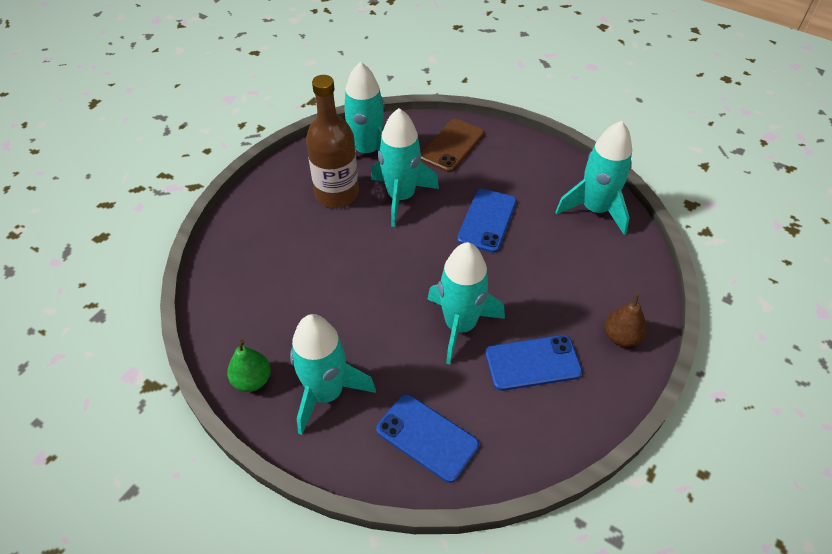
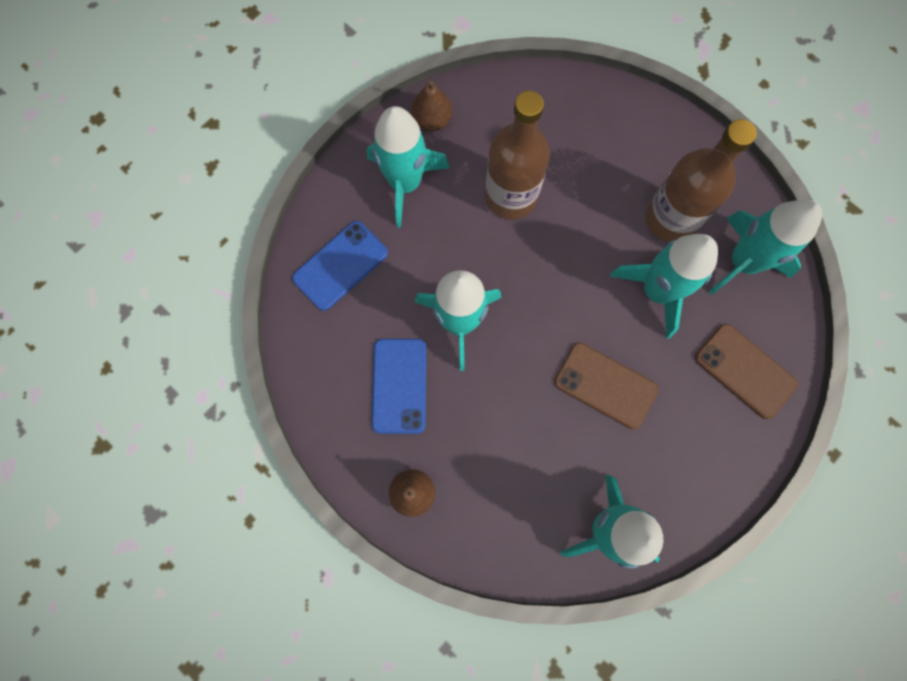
camera: 100 degrees right, 25 degrees up
(252, 380) = (432, 120): green pear -> brown pear
(330, 303) = (510, 196): none -> brown bottle
(487, 220) = (605, 385): blue phone -> brown phone

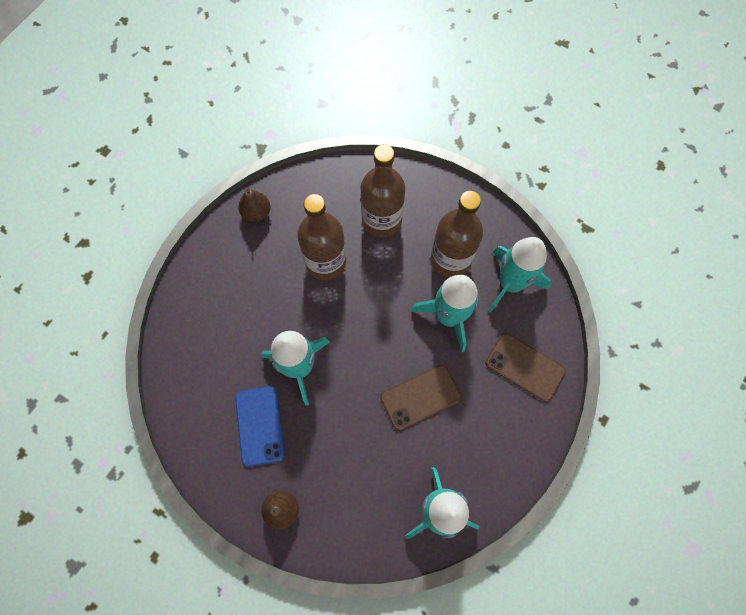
camera: 10 degrees left, 5 degrees down
(340, 266) = (200, 338): blue phone -> none
(405, 183) = (242, 265): turquoise rocket -> none
(589, 155) = (381, 220): none -> brown bottle
(605, 385) = (420, 397): brown phone -> brown phone turned 45 degrees counterclockwise

